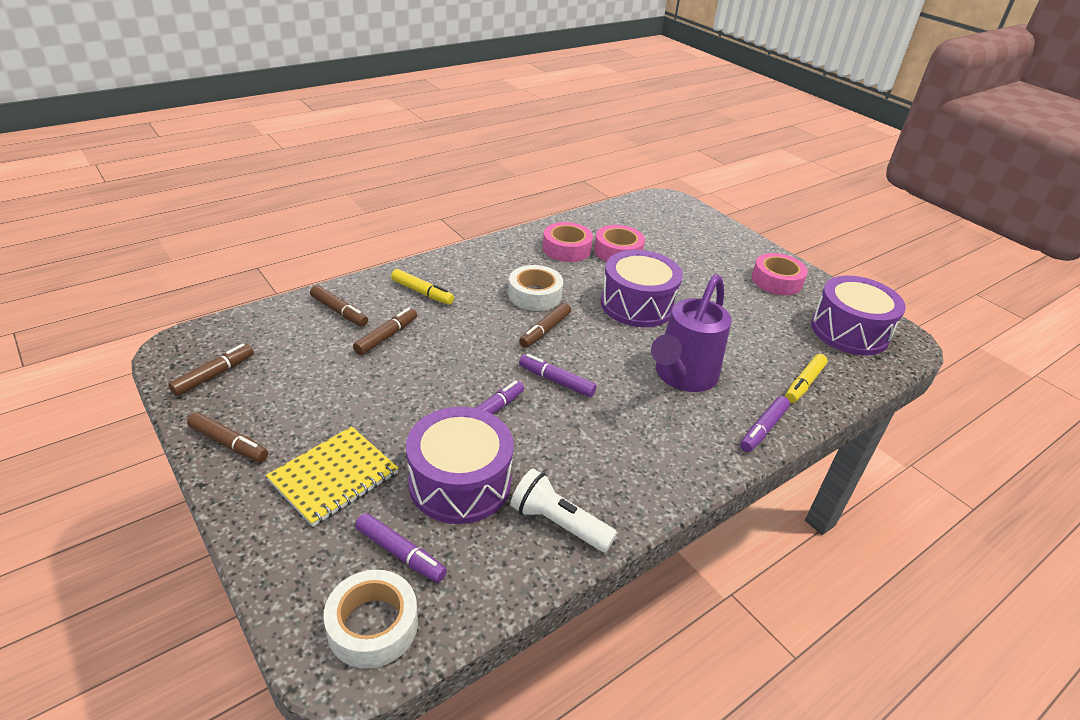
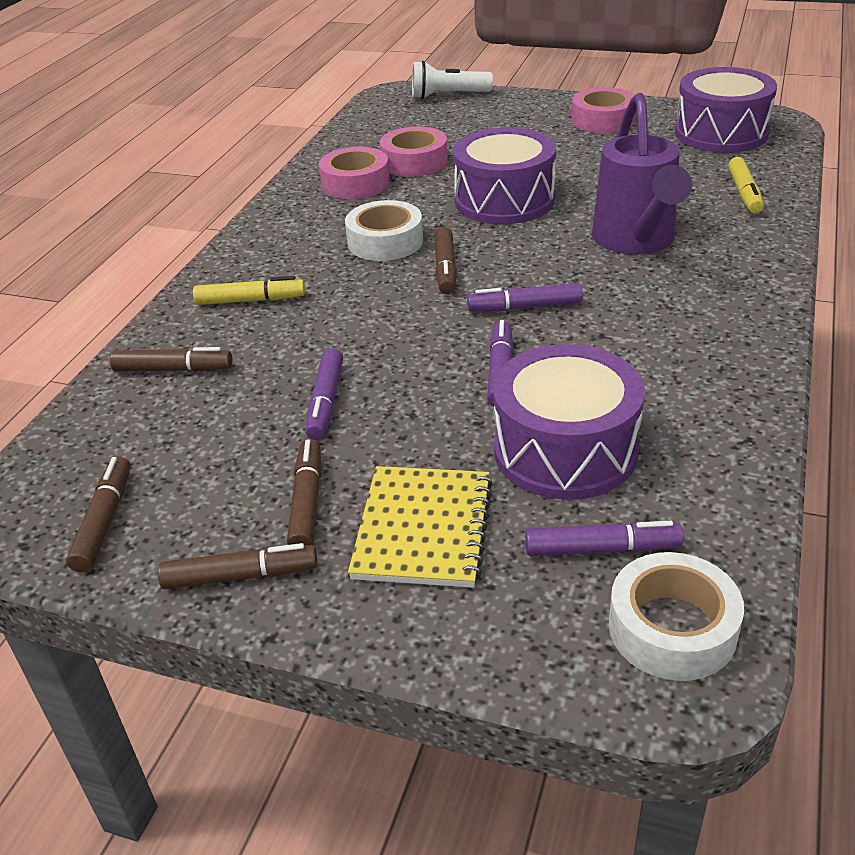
camera: 30 degrees left, 0 degrees up
(386, 336) = (273, 364): brown marker -> brown marker (307, 502)
(558, 523) = (708, 426): white flashlight -> white flashlight (448, 96)
(763, 429) = (764, 247): purple marker -> purple marker (326, 402)

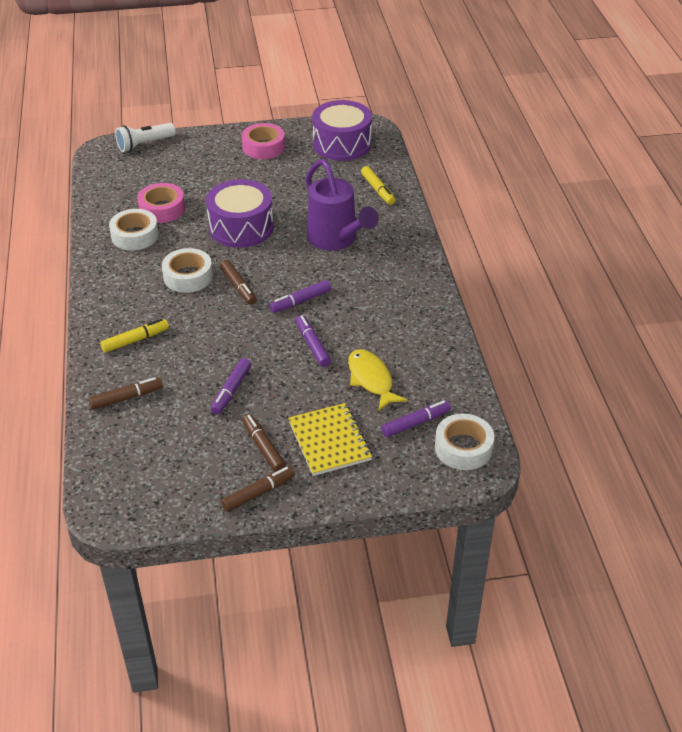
camera: 30 degrees left, 5 degrees up
(104, 521) = (164, 492): brown marker -> none
(326, 402) = (231, 391): purple marker -> purple marker turned 45 degrees clockwise
(355, 183) = (135, 235): pink tape -> white tape
(565, 450) = (371, 379): purple drum -> yellow fish

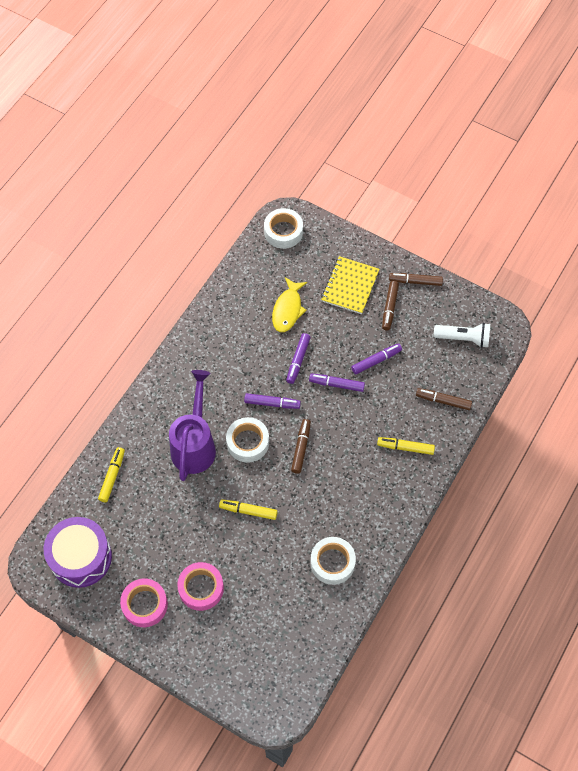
camera: 140 degrees left, 20 degrees up
(145, 144) = (237, 692): white flashlight -> white flashlight (463, 338)
(162, 209) = (289, 581): pink tape -> pink tape (201, 588)
(188, 276) = (327, 485): white tape -> white tape (248, 442)
(241, 227) = (248, 511): purple drum -> yellow marker
(415, 423) = (292, 264): purple marker -> purple marker (336, 384)

